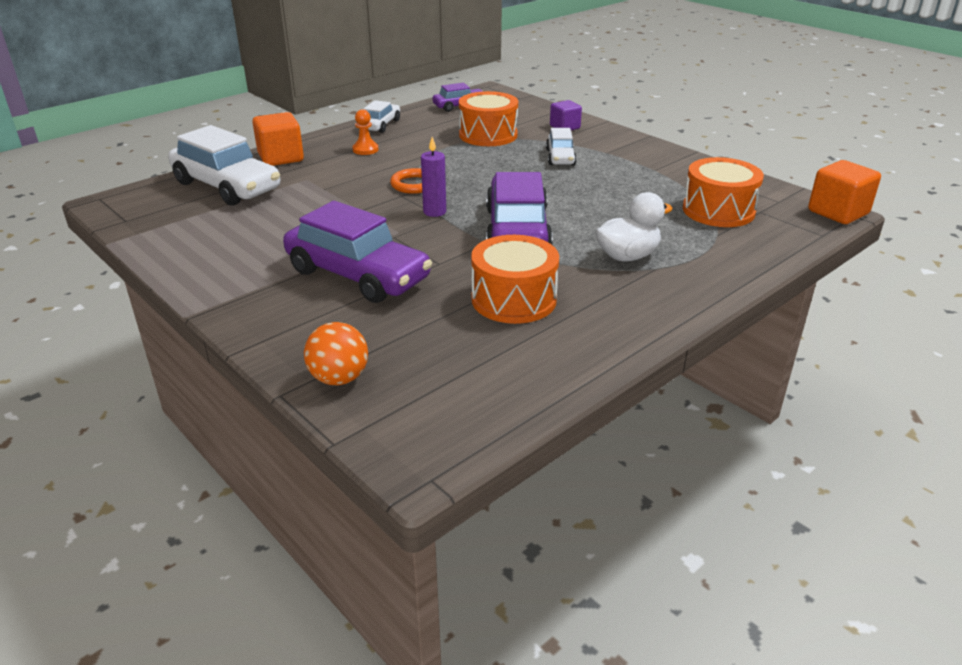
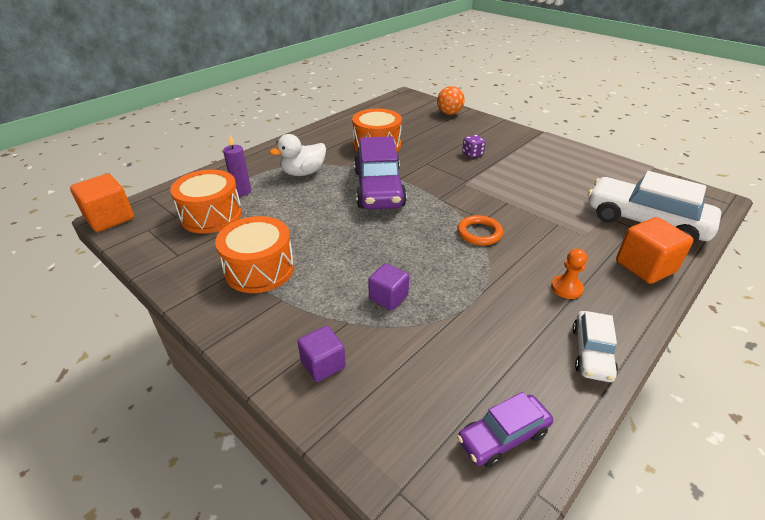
camera: 175 degrees right, 5 degrees up
(357, 275) = (472, 154): purple car -> purple dice
(434, 212) = (447, 203): purple candle -> purple candle (242, 191)
(488, 135) = (430, 333): orange drum -> orange drum (259, 269)
(516, 150) = (388, 297): none -> purple cube
(560, 157) = (337, 286): white car -> none

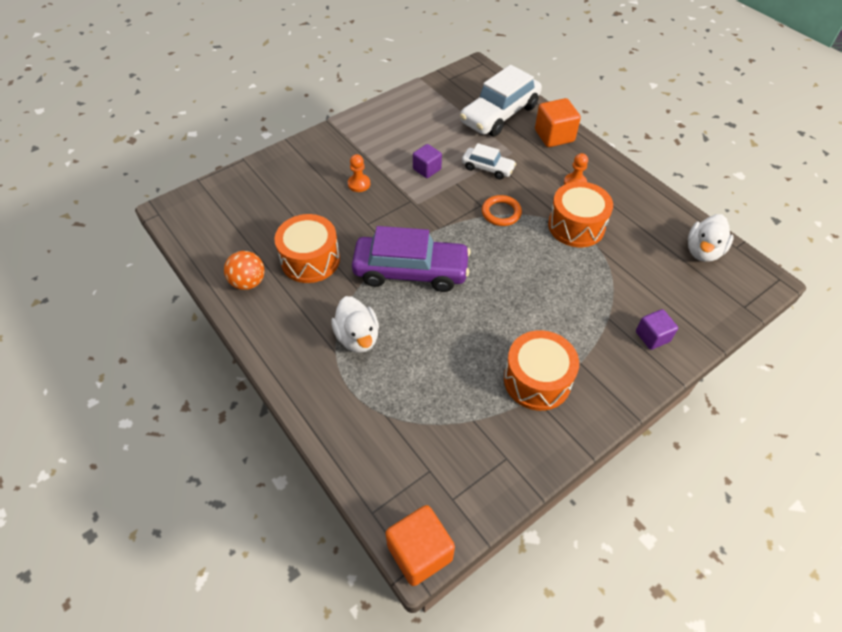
camera: 80 degrees left, 15 degrees up
(211, 215) = (434, 431): orange drum -> orange drum (576, 226)
(242, 191) = (386, 401): purple candle -> none
(388, 297) = (581, 287): purple cube -> purple cube (427, 169)
(449, 113) = (250, 180): orange ball -> orange ball (248, 282)
(472, 154) = (359, 184): purple dice -> orange pawn
(503, 436) = (703, 251): purple car -> white duck
(591, 353) = (637, 191): white car -> white car (487, 168)

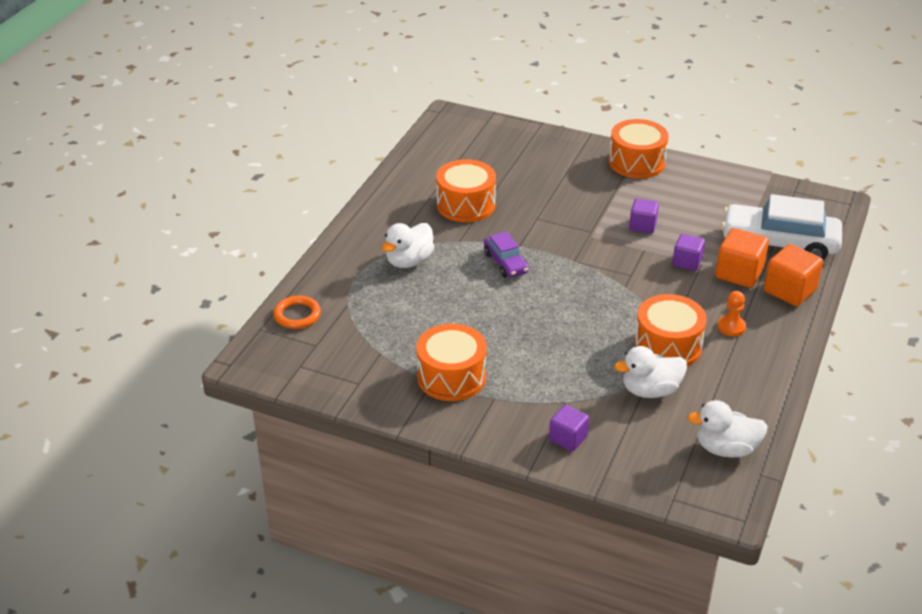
camera: 60 degrees right, 15 degrees down
(248, 282) = (413, 184): orange ball -> none
(347, 134) = (636, 162): none -> orange drum
(359, 184) = (580, 194): orange pawn -> none
(411, 271) = (505, 263): purple car -> purple car, size x0.52
(420, 552) = (245, 364): orange cube -> orange cube (739, 273)
(487, 168) = (687, 262): white car -> purple cube
(501, 213) = (633, 291): orange ring -> orange ring (297, 315)
(621, 260) = (650, 390): none -> white duck

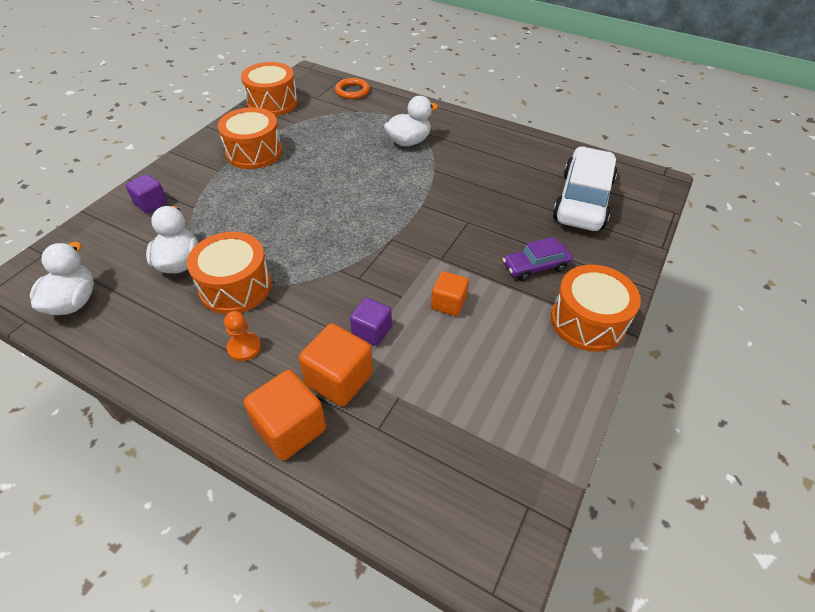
camera: 95 degrees right, 10 degrees up
(409, 261) = (408, 141): white duck -> white duck turned 105 degrees clockwise
(466, 205) = (493, 178): orange drum -> orange drum (272, 103)
(505, 263) = (396, 193): purple car -> purple car (535, 267)
(642, 226) = (448, 303): purple cube -> orange cube
(779, 243) = (395, 444): white car -> white car (582, 200)

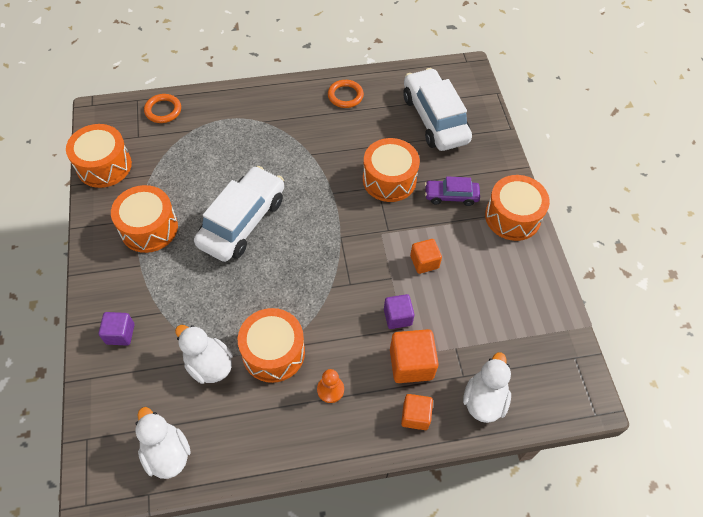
camera: 40 degrees left, 10 degrees up
(290, 428) = (415, 416): orange cube -> orange cube, size x0.64
(324, 184) = (242, 221): none -> white car
(408, 141) = (265, 138): white duck -> white duck (484, 400)
(485, 222) = (389, 179): none -> orange drum
(511, 146) = (345, 96): none -> orange ring
(535, 267) = (451, 196): purple car -> purple car turned 60 degrees clockwise

